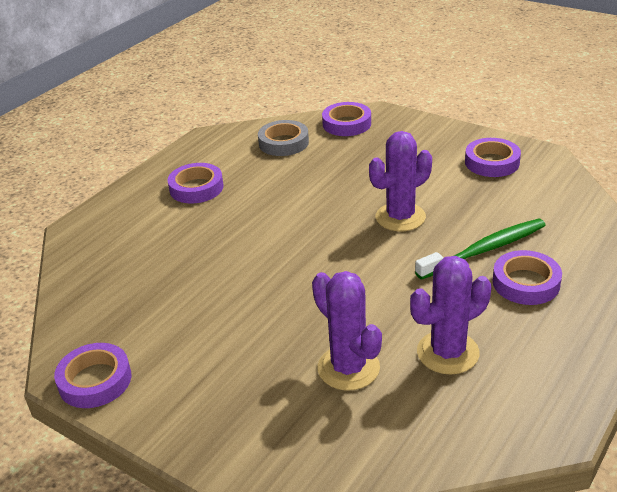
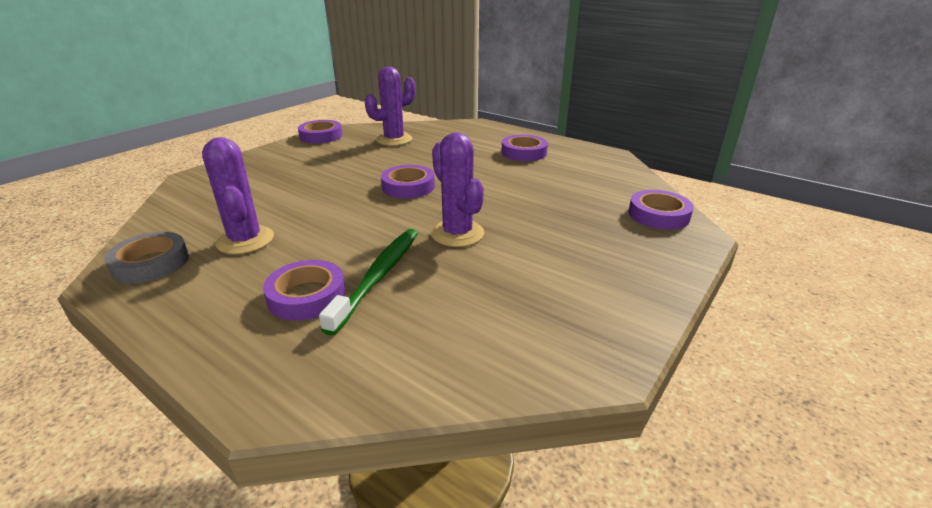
camera: 90 degrees right, 5 degrees down
(283, 143) = (606, 183): grey tape -> grey tape (150, 263)
(348, 368) = (266, 201): purple cactus -> purple cactus (394, 140)
(484, 250) = (378, 276): green toothbrush -> green toothbrush turned 135 degrees counterclockwise
(492, 162) = (575, 309): purple tape -> purple tape (408, 187)

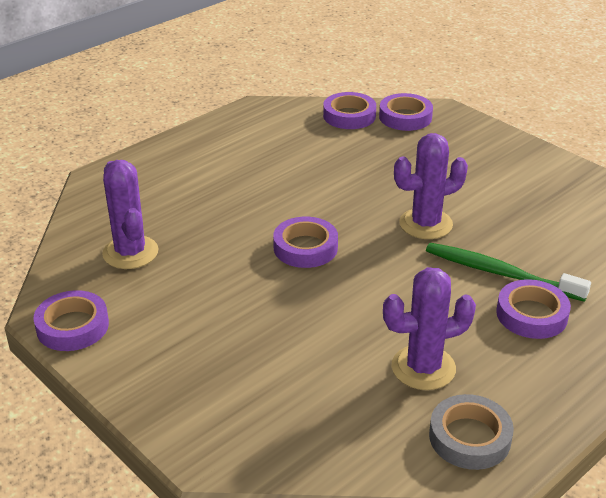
camera: 80 degrees left, 5 degrees up
(524, 152) = (228, 158): purple tape -> purple tape (349, 116)

